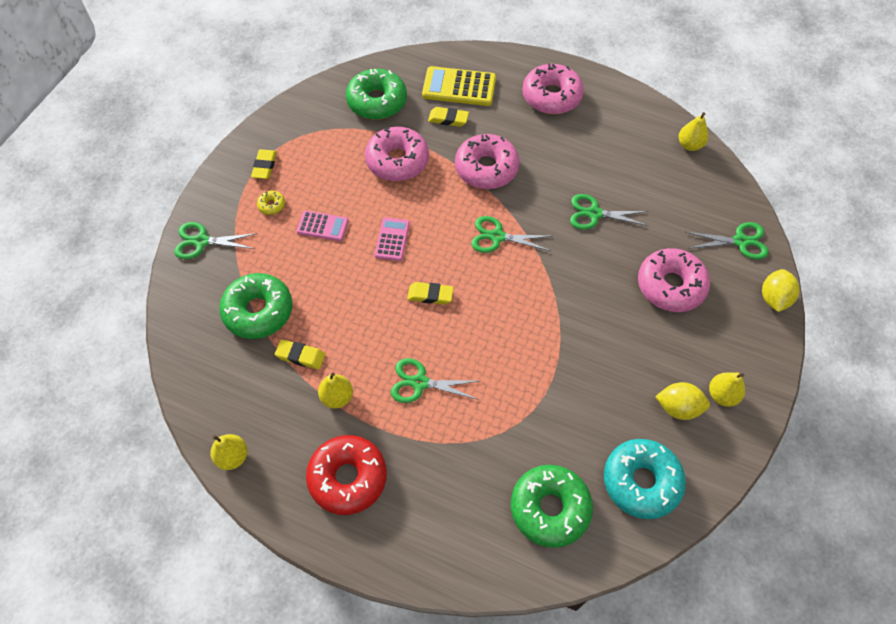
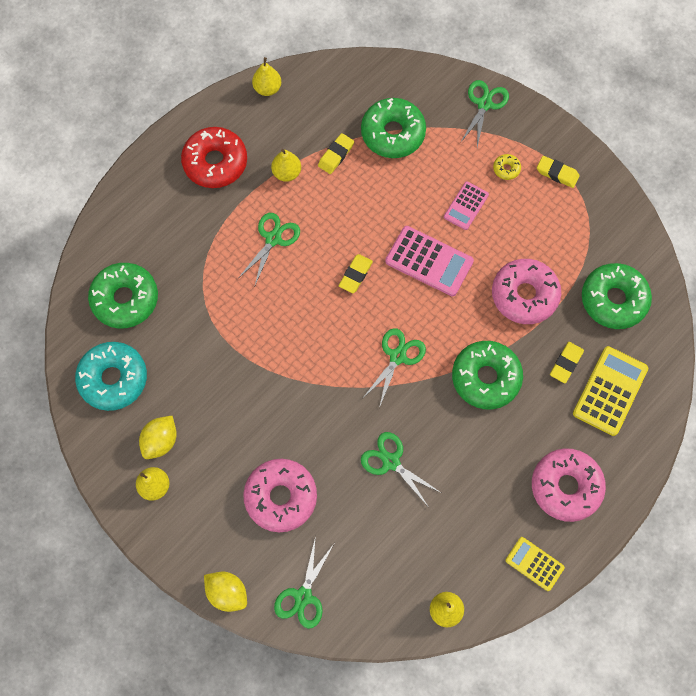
camera: 110 degrees right, 10 degrees up
(392, 239) = (429, 261): pink calculator -> pink calculator, size x1.65
(486, 168) = (486, 378): pink donut -> green donut
(594, 214) = (391, 462): green scissors -> green scissors turned 75 degrees counterclockwise
(621, 101) = (534, 564): none -> yellow calculator

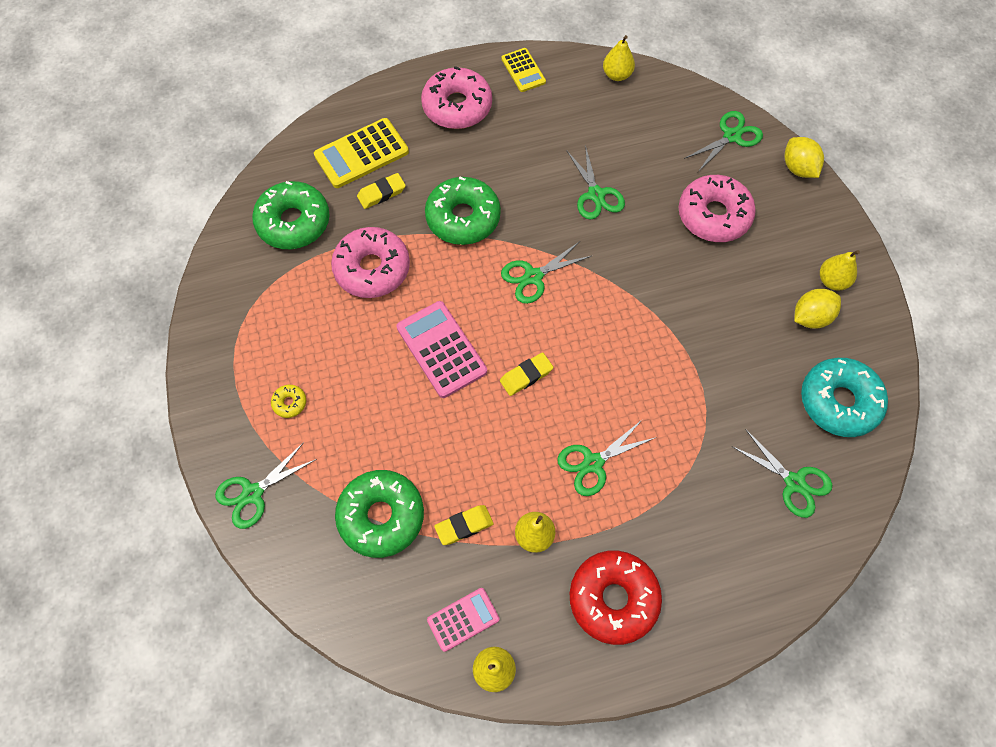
camera: 150 degrees left, 5 degrees down
(125, 299) = (794, 482): green donut -> green scissors
(466, 206) = (362, 386): pink calculator -> pink calculator (463, 619)
(557, 173) = (242, 369): yellow eraser -> none

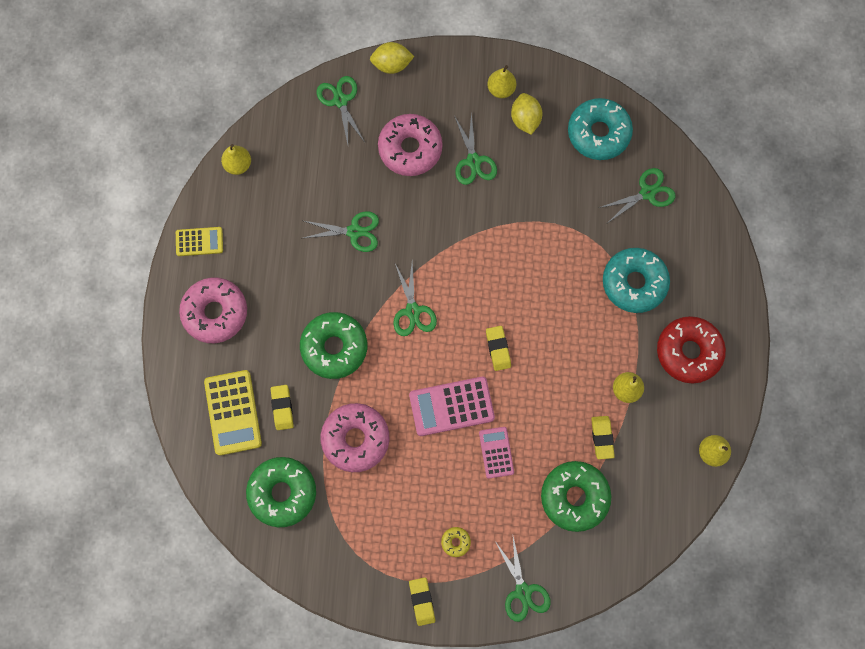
camera: 70 degrees left, 10 degrees up
(214, 390) = (422, 601): none -> yellow eraser
(463, 619) = (670, 461): pink calculator -> pink calculator (496, 452)
(593, 463) = (585, 326): green scissors -> green scissors (473, 161)
(672, 503) = (634, 283): none -> turquoise donut

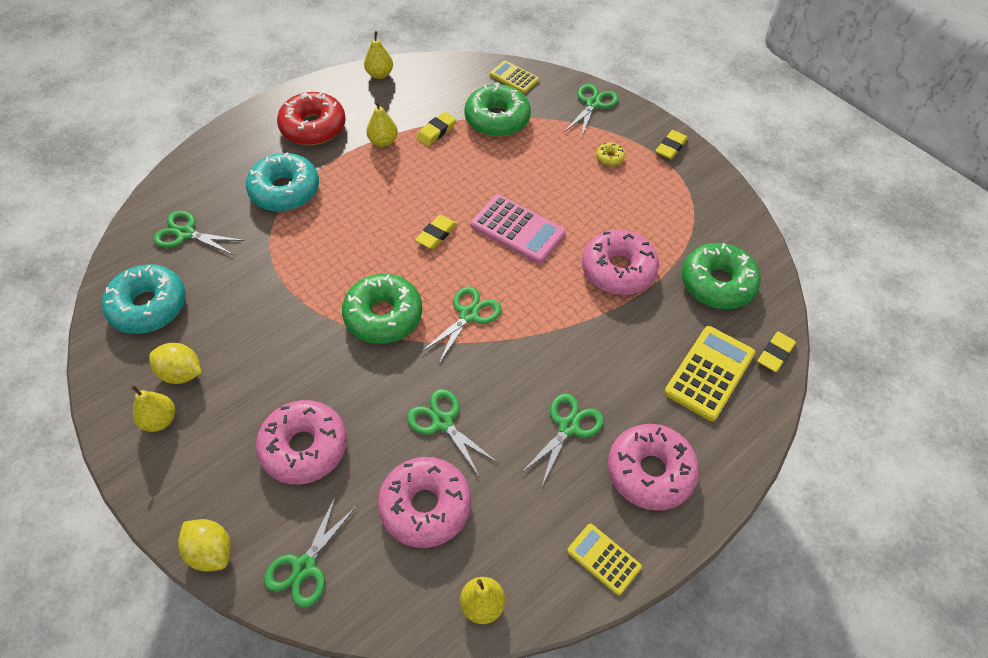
camera: 135 degrees left, 20 degrees down
(282, 408) = (659, 340): yellow eraser -> yellow eraser (775, 354)
(314, 181) = (425, 506): none -> pink donut
(334, 347) = (566, 345): green donut -> green donut (383, 316)
(473, 161) = (268, 382): green scissors -> green scissors (568, 427)
(496, 452) = (519, 179): pink calculator -> none
(525, 119) = (181, 373): yellow lemon -> yellow lemon turned 75 degrees clockwise
(612, 558) = (514, 77): none -> yellow calculator

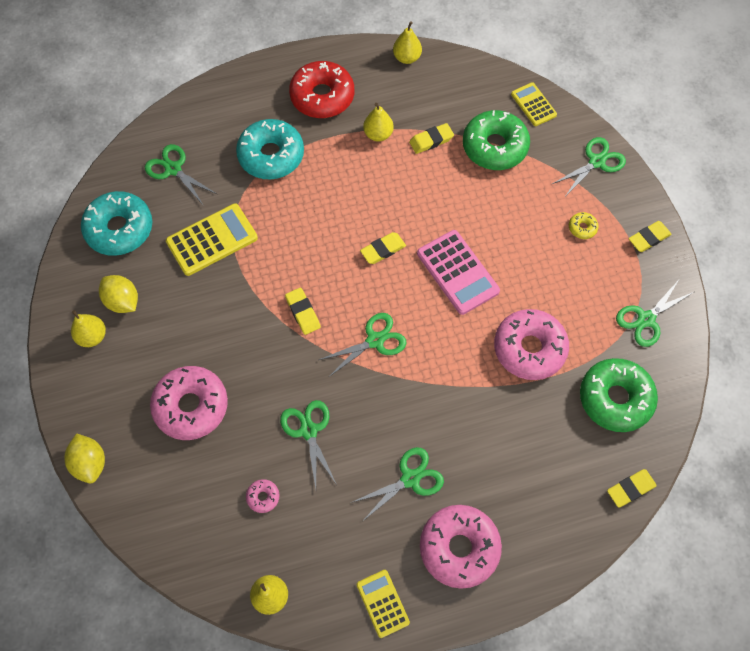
camera: 25 degrees right, 10 degrees up
(304, 567) = (152, 505): green scissors -> green scissors (646, 319)
(383, 316) = (303, 312): green donut -> yellow eraser
(425, 506) = (263, 497): pink donut -> pink donut, size x0.42
(709, 373) = (559, 482): yellow calculator -> yellow calculator (212, 240)

